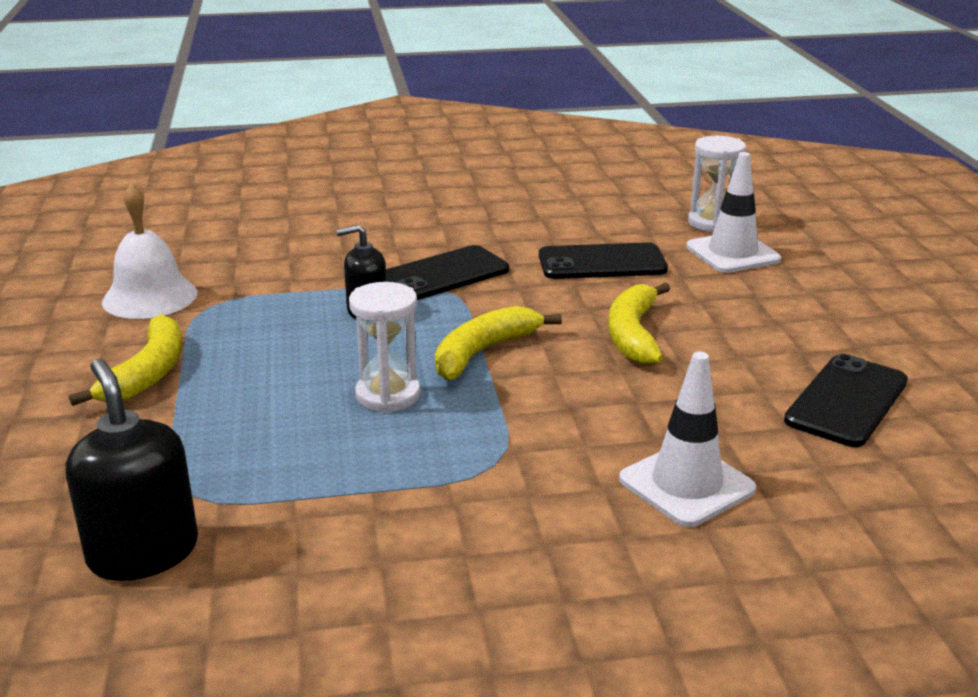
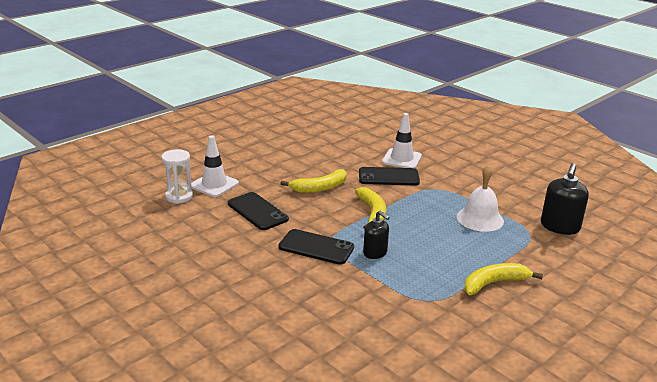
camera: 125 degrees left, 0 degrees up
(150, 297) = (444, 326): white bell -> white bell (480, 218)
(388, 395) = (428, 221): white hourglass -> none
(483, 352) = (372, 213): yellow banana -> yellow banana turned 105 degrees counterclockwise
(847, 401) = (321, 145): black phone -> black phone (388, 177)

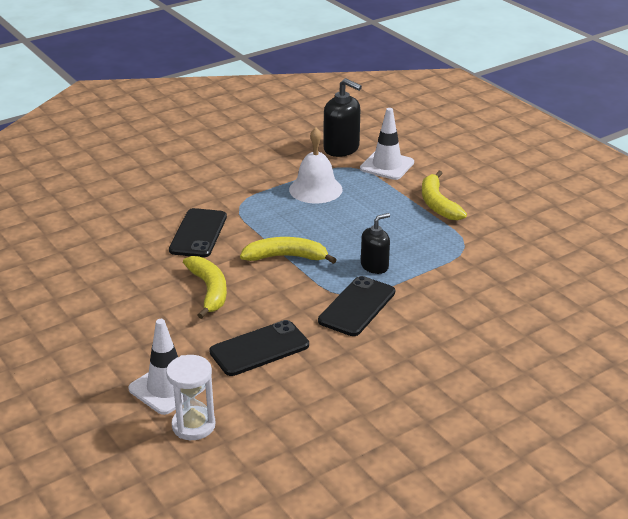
camera: 80 degrees left, 5 degrees up
(402, 159) = (152, 217): white traffic cone -> white traffic cone (387, 165)

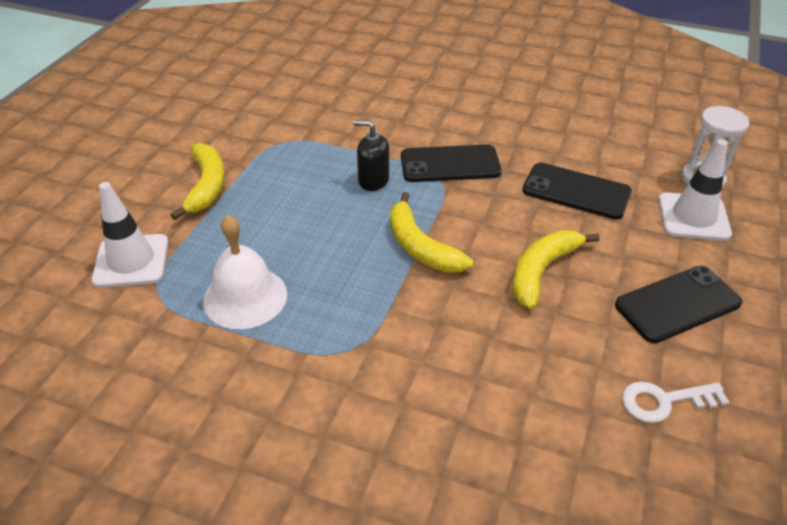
camera: 125 degrees left, 10 degrees up
(79, 280) = (664, 401): none -> white key
(198, 233) = (451, 350): black phone -> black phone (677, 304)
(341, 148) = (101, 328): black soap dispenser -> none
(437, 204) = (206, 186): yellow banana -> yellow banana turned 45 degrees counterclockwise

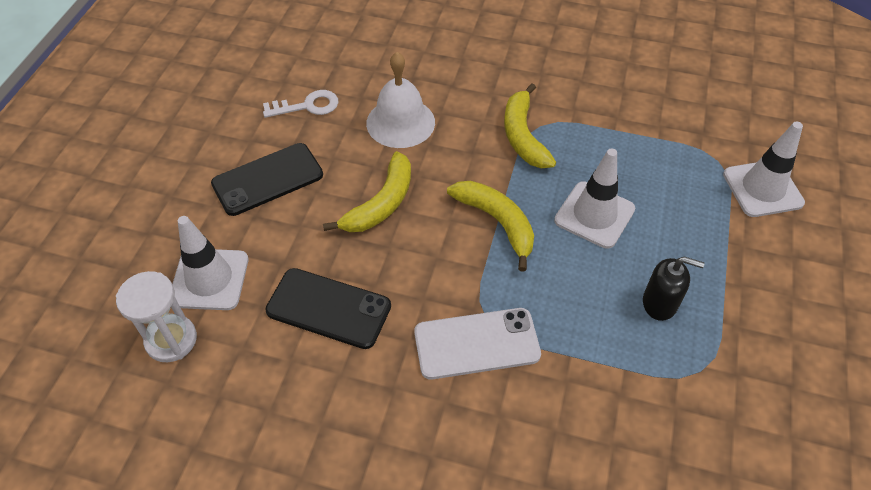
camera: 175 degrees right, 10 degrees up
(206, 186) = (750, 286): yellow banana -> yellow banana (523, 136)
(245, 297) = (640, 162): white bell -> white bell (400, 122)
(320, 247) = (594, 215): none -> white traffic cone
(373, 180) = (564, 309): black soap dispenser -> black soap dispenser (660, 303)
(450, 164) = (476, 343): black phone -> white phone

